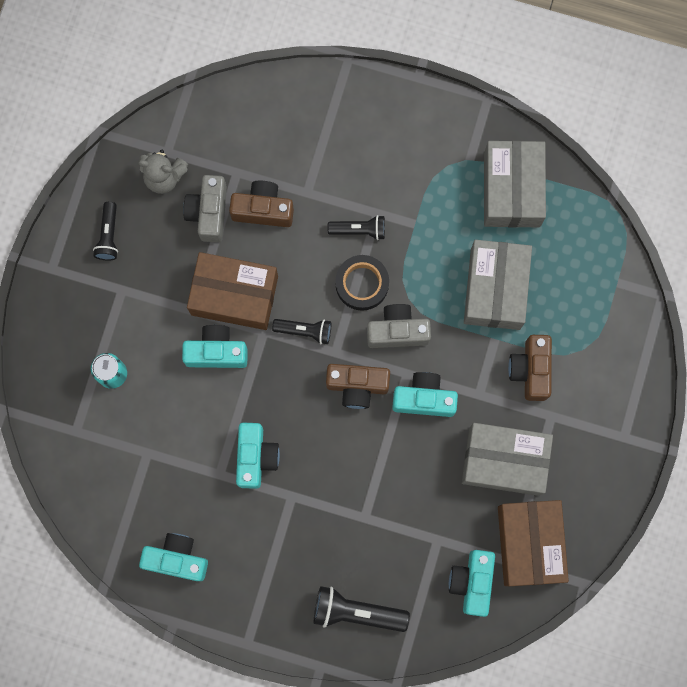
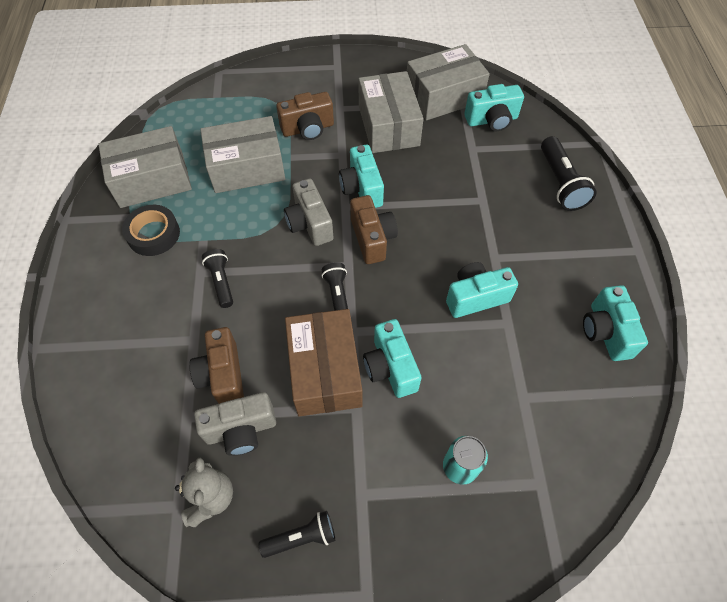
camera: 110 degrees left, 20 degrees down
(362, 284) = (275, 264): black tape -> black tape (153, 234)
(529, 544) = (443, 96): brown box -> grey box

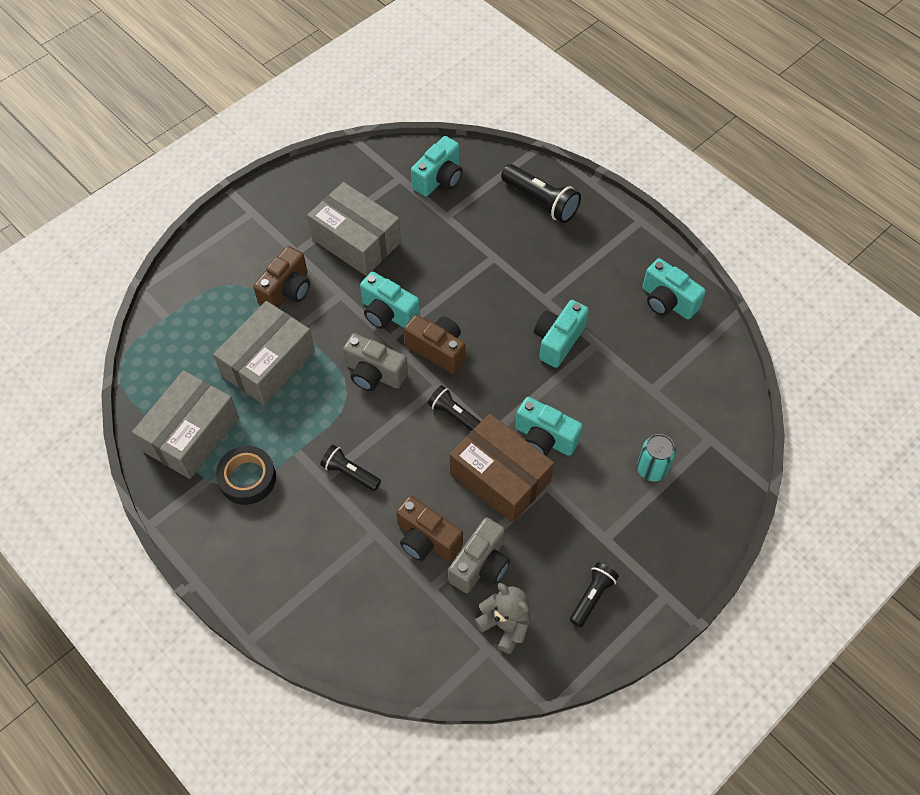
camera: 40 degrees left, 0 degrees up
(443, 96) = (378, 181): grey box -> none

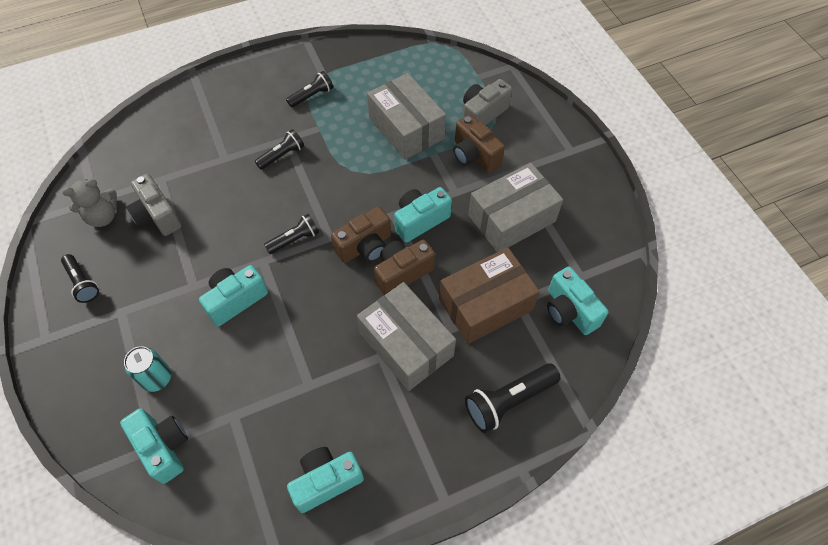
camera: 110 degrees right, 0 degrees up
(191, 434) = (365, 72): grey box -> grey box (406, 344)
(247, 478) = (312, 96): black tape -> black flashlight
(374, 374) = (363, 194): grey camera -> grey camera (482, 114)
(427, 539) = (199, 188): brown camera -> brown camera (402, 273)
(500, 477) = (220, 254): brown box -> brown box (485, 305)
(558, 340) = (329, 350): turquoise camera -> turquoise camera (164, 447)

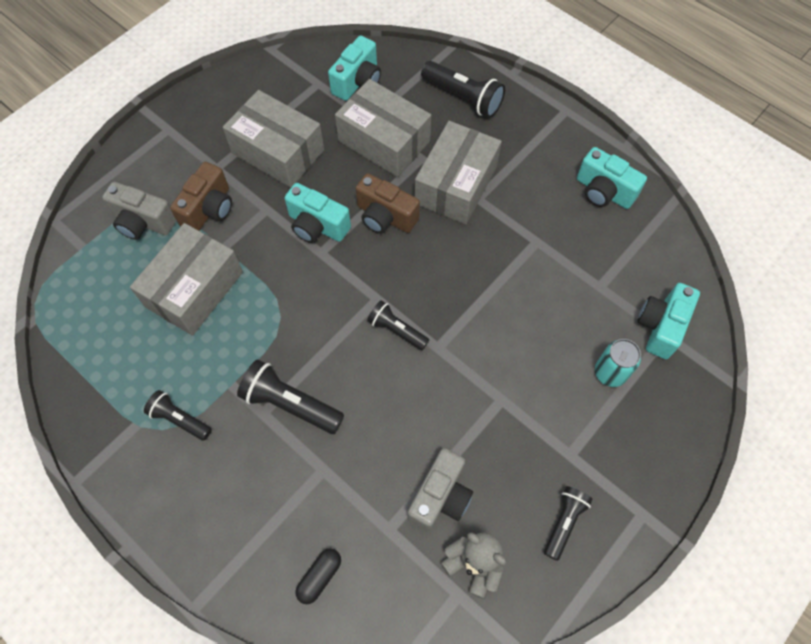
camera: 115 degrees left, 5 degrees up
(162, 134) = (319, 577): none -> black capsule
(235, 300) = (494, 348): turquoise camera -> none
(282, 155) = (290, 403): black flashlight -> black flashlight, size x1.57
(365, 247) = (372, 261): brown camera -> none
(485, 305) = (384, 141): brown box -> grey box

